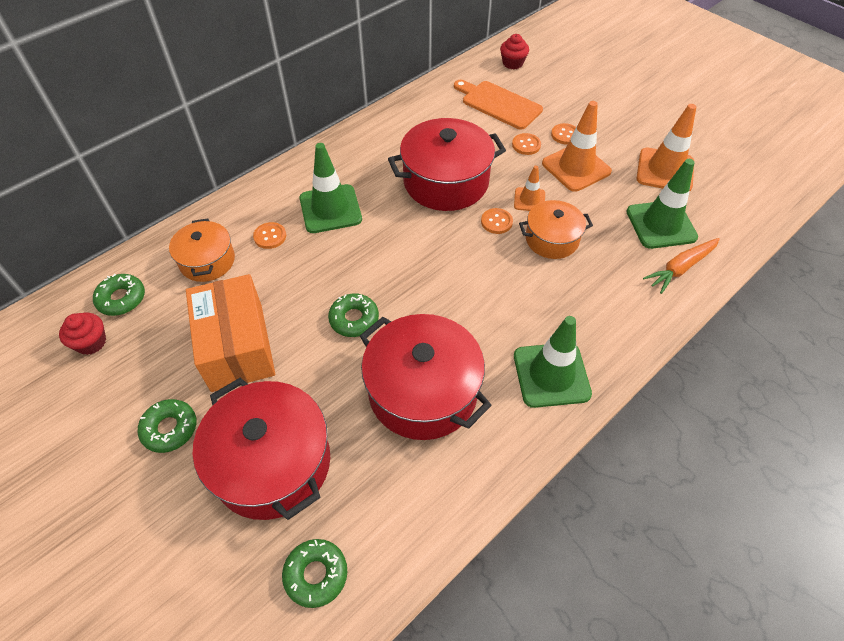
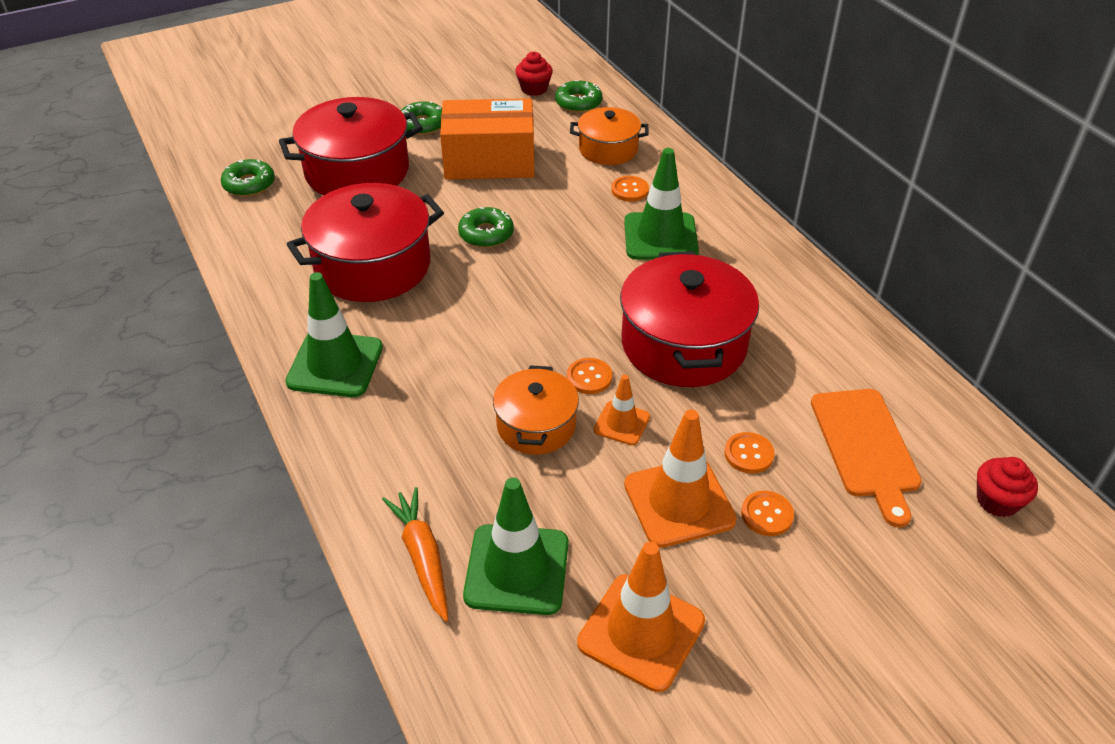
camera: 105 degrees right, 10 degrees down
(498, 104) = (865, 447): orange cutting board -> orange cutting board turned 120 degrees clockwise

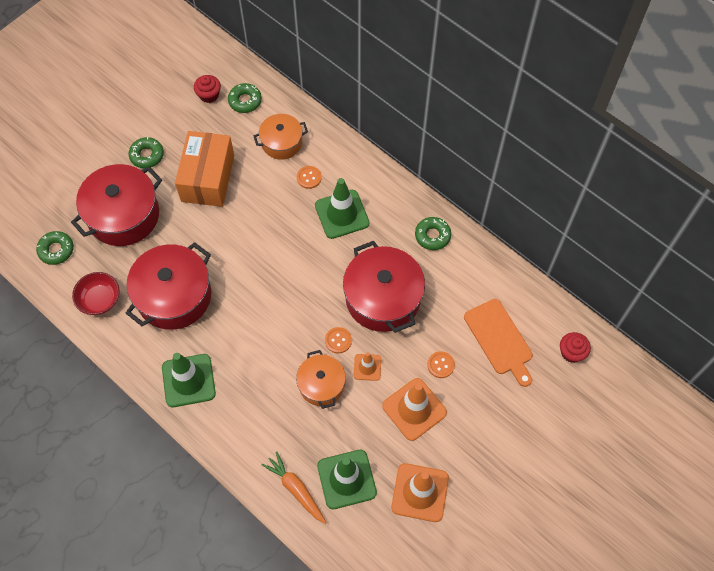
camera: 20 degrees left, 20 degrees up
(270, 245) = (100, 300): none -> red bowl
(486, 234) = (233, 246): green donut -> green donut (432, 236)
(489, 161) = (208, 178): orange box -> orange box turned 60 degrees counterclockwise
(767, 514) = (460, 401): orange button -> none

